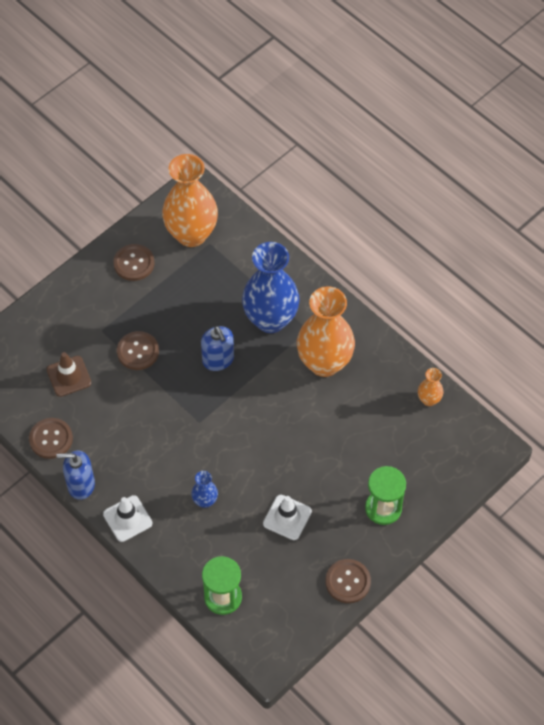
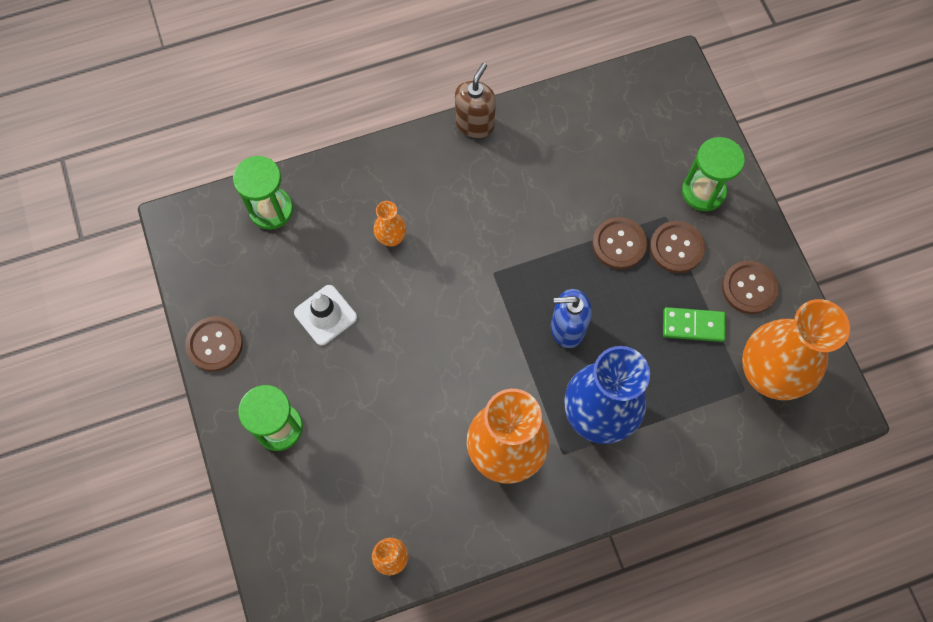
camera: 115 degrees right, 10 degrees up
(51, 439) = (545, 115): brown button -> brown button (676, 248)
(69, 376) = (618, 160): brown traffic cone -> none
(70, 314) = (703, 191): none -> green hourglass
(81, 485) = (475, 123): blue soap dispenser -> brown soap dispenser
(127, 518) = (411, 153): white traffic cone -> none
(178, 286) = (693, 325): none -> green domino
(205, 501) = (391, 238): blue vase -> orange vase

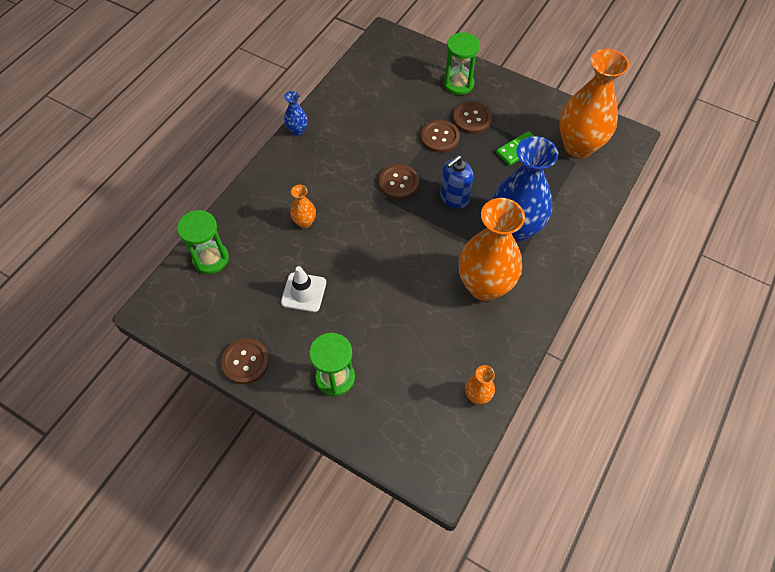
camera: 40 degrees left, 10 degrees down
(475, 123) = (297, 131): brown soap dispenser -> blue vase
(749, 288) = (528, 113): brown button -> brown button (398, 182)

